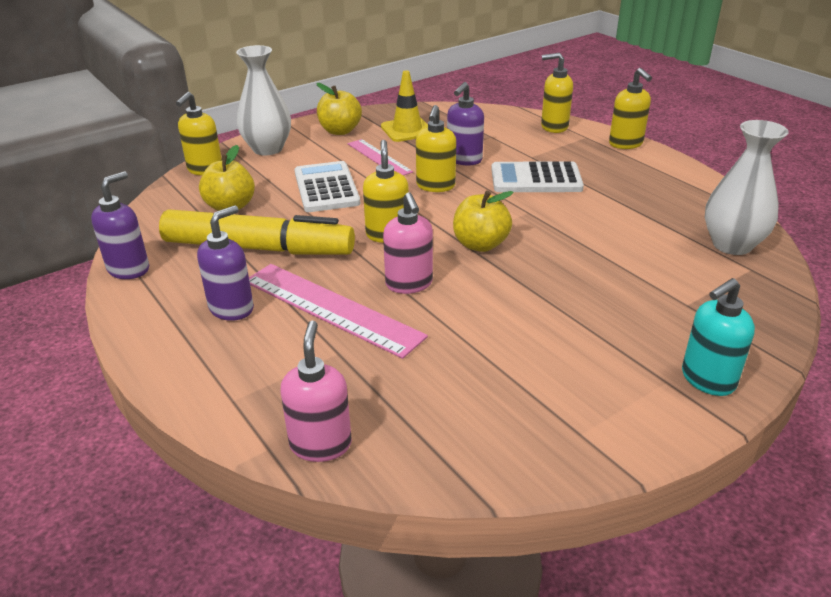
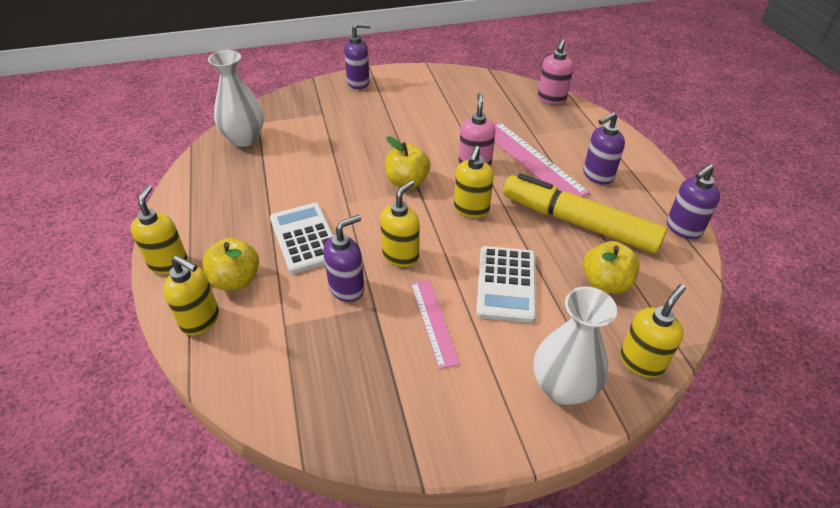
camera: 160 degrees left, 10 degrees up
(340, 131) = (458, 404): yellow apple -> yellow apple (236, 280)
(407, 130) = (372, 375): yellow traffic cone -> none
(536, 179) = (305, 238): white calculator -> white calculator turned 135 degrees counterclockwise
(707, 380) = (358, 82): turquoise soap dispenser -> purple soap dispenser

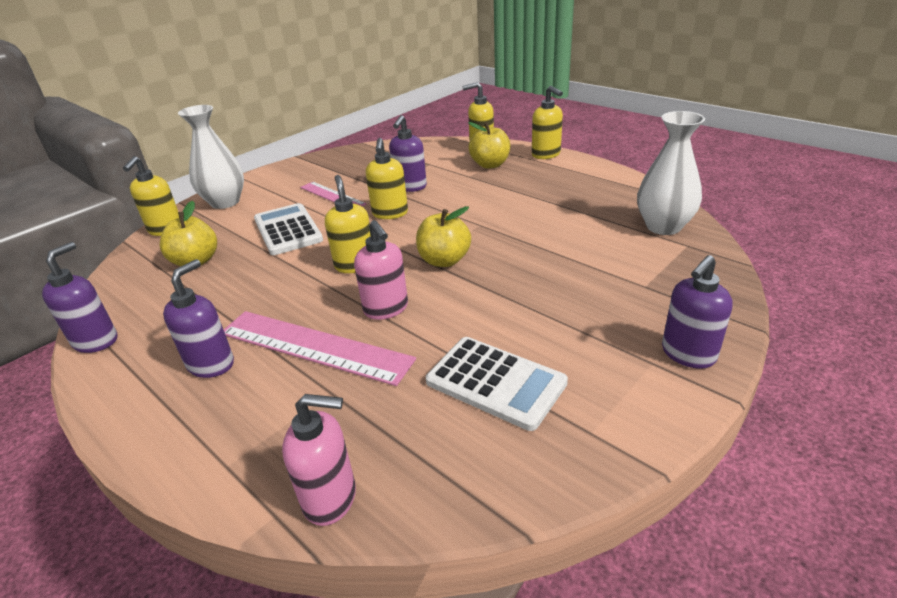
camera: 150 degrees right, 10 degrees down
(305, 238) = (478, 194): white calculator -> white calculator (495, 382)
(551, 99) = (330, 498): pink soap dispenser -> pink soap dispenser turned 105 degrees clockwise
(578, 223) = (230, 298): yellow marker -> none

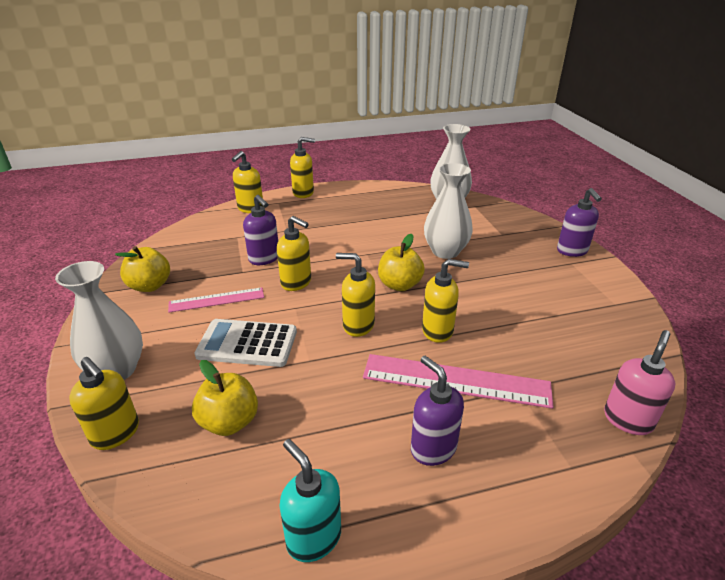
camera: 60 degrees left, 0 degrees up
(96, 341) = (313, 538): purple soap dispenser -> turquoise soap dispenser
(314, 346) = (456, 380): pink ruler -> pink ruler turned 45 degrees clockwise
(386, 309) = (438, 331): pink soap dispenser -> yellow soap dispenser
(490, 165) = (283, 216): yellow apple -> yellow apple (150, 286)
(495, 382) = (555, 317): white calculator -> none
(544, 263) = (445, 251): none -> white vase

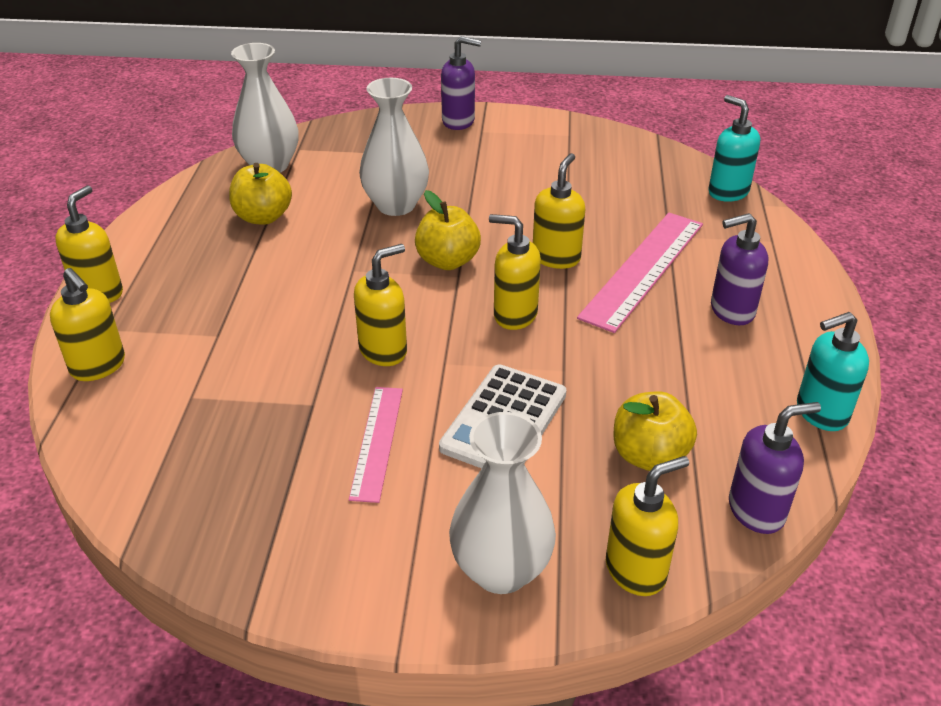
camera: 70 degrees left, 5 degrees up
(150, 286) = (281, 524): yellow apple -> yellow apple (263, 217)
(264, 259) = (291, 374): purple soap dispenser -> purple soap dispenser (757, 510)
(358, 325) = (514, 315): yellow soap dispenser -> yellow soap dispenser turned 75 degrees clockwise
(628, 419) = (728, 192): pink soap dispenser -> turquoise soap dispenser

